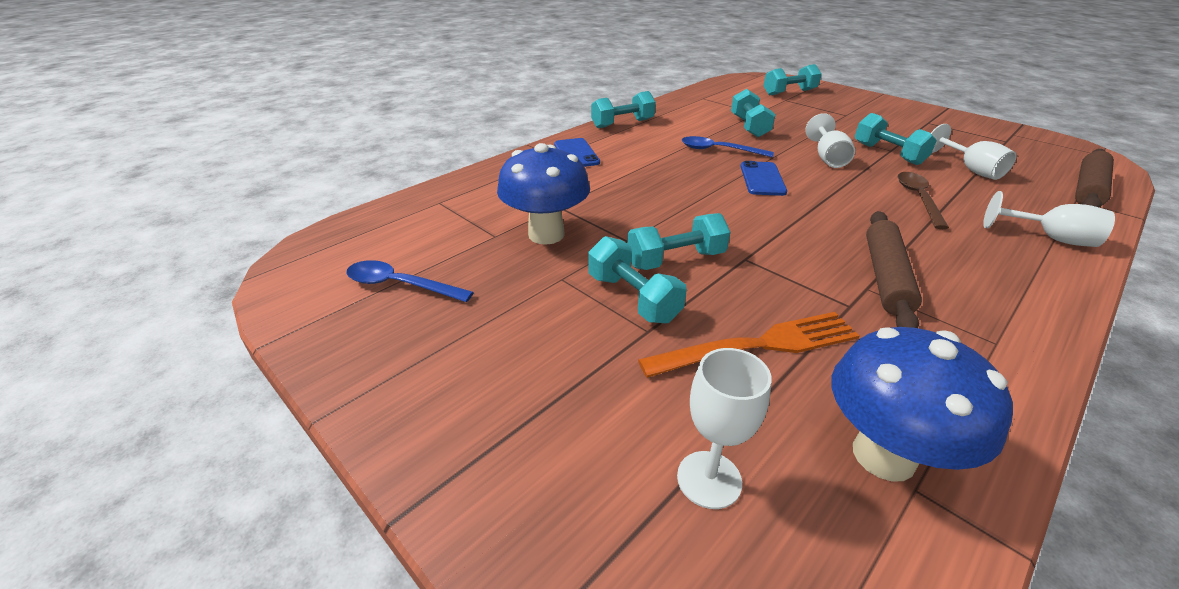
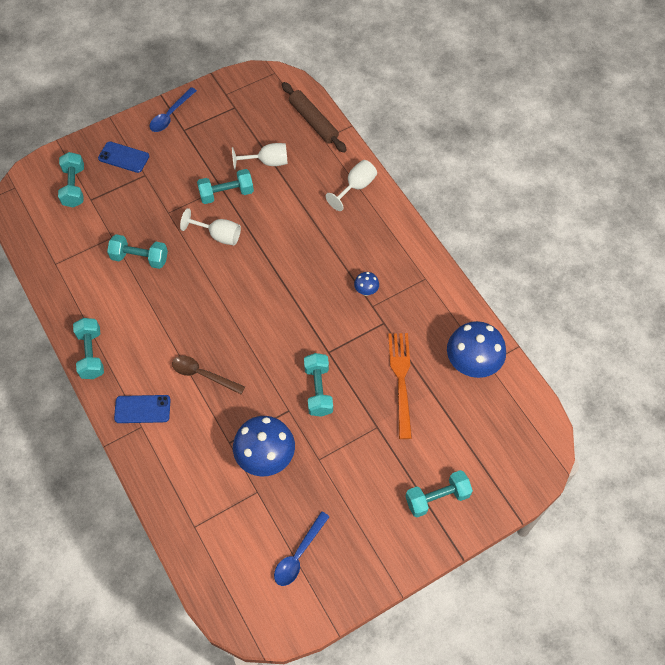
camera: 75 degrees left, 25 degrees up
(633, 298) = (348, 425): turquoise dumbbell -> turquoise dumbbell (437, 498)
(709, 479) = (468, 433): white goblet -> none
(719, 150) = (177, 301): blue spoon -> blue spoon (170, 115)
(762, 179) = (235, 295): blue phone -> blue phone (123, 157)
(886, 277) = (366, 291): brown rolling pin -> blue mushroom
(918, 198) = (293, 219): brown spoon -> brown spoon (203, 375)

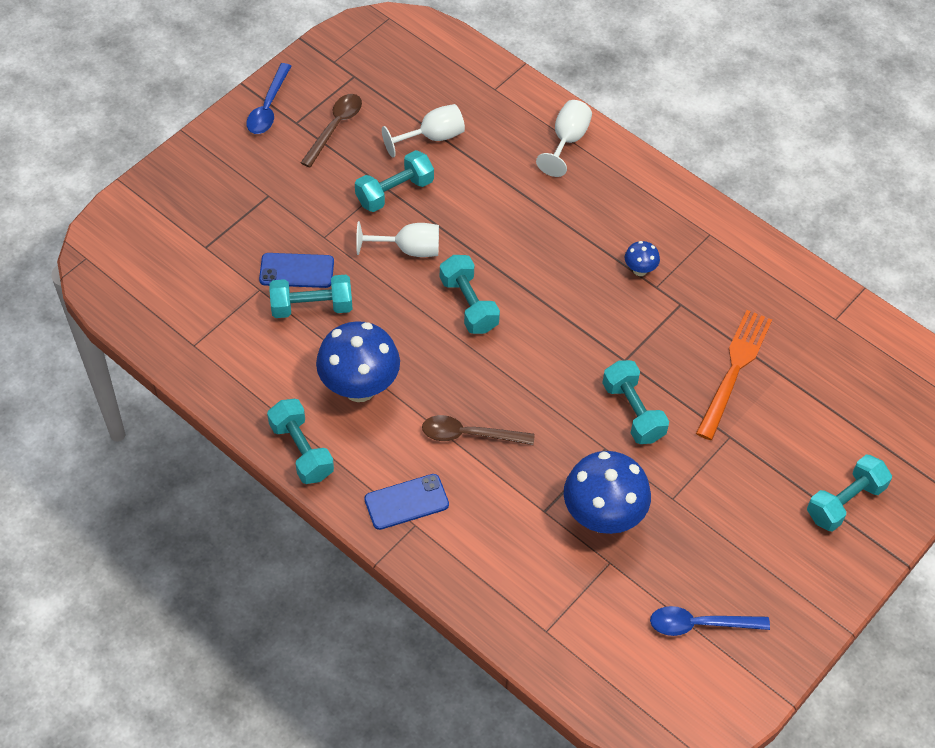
camera: 20 degrees left, 5 degrees down
(74, 187) = (173, 236): turquoise dumbbell -> turquoise dumbbell (468, 304)
(123, 157) = (227, 179): blue phone -> blue phone (296, 271)
(207, 139) = (335, 127): none -> brown spoon
(298, 555) = (700, 624): blue spoon -> blue spoon turned 75 degrees clockwise
(313, 121) = (471, 70): brown rolling pin -> none
(401, 380) = (734, 369): orange fork -> orange fork turned 45 degrees clockwise
(472, 365) = (816, 326): blue mushroom -> blue mushroom (359, 387)

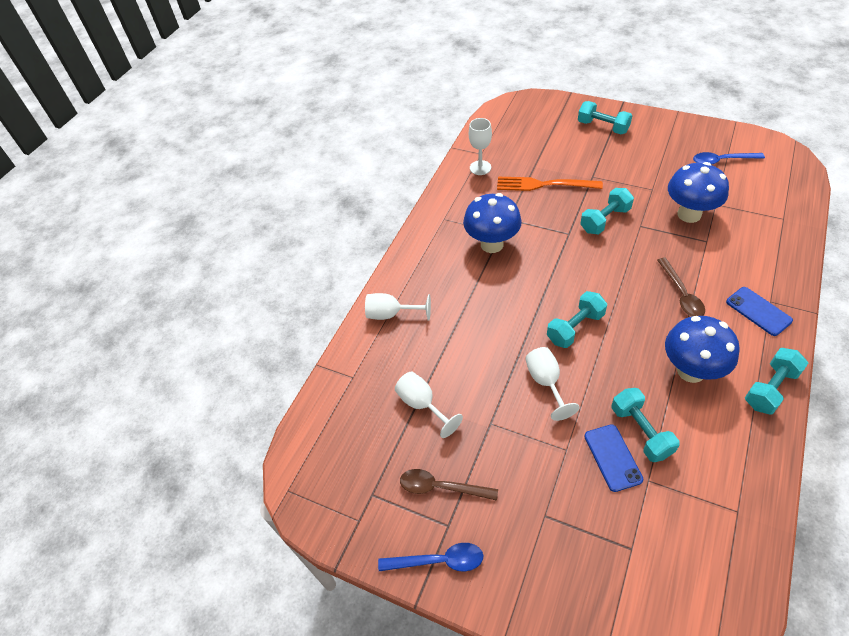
camera: 100 degrees left, 5 degrees down
(394, 192) = (493, 413): turquoise dumbbell -> none
(639, 270) = (492, 244): blue mushroom -> blue mushroom, size x2.22
(700, 624) = (722, 161): blue spoon -> blue spoon turned 105 degrees clockwise
(802, 307) = (480, 168): none -> white goblet

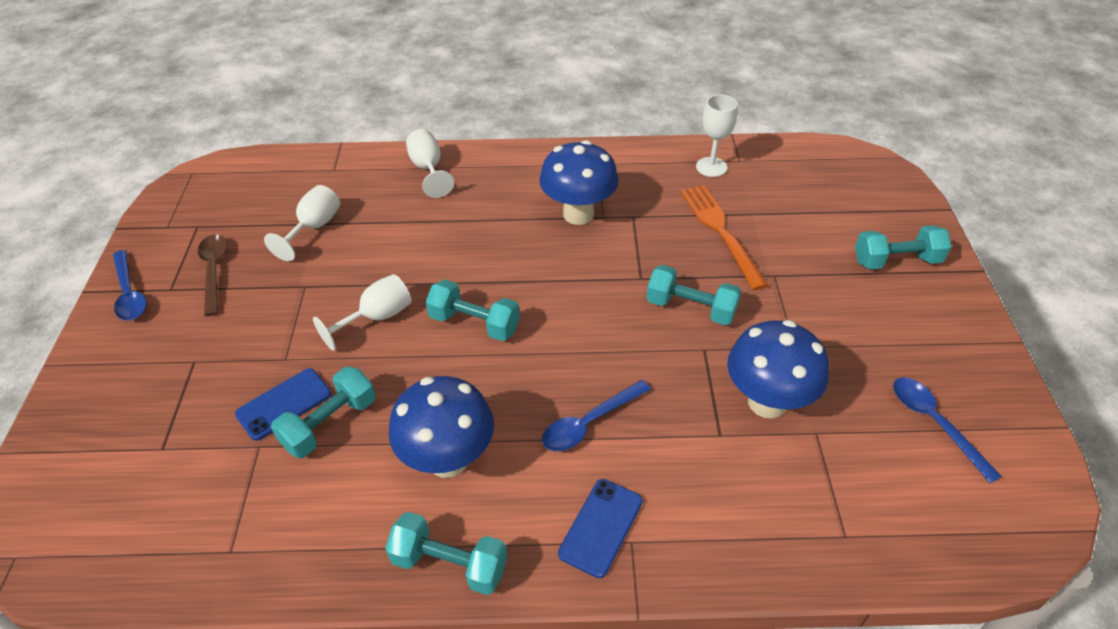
camera: 60 degrees right, 5 degrees down
(603, 127) = (896, 261): turquoise dumbbell -> turquoise dumbbell turned 75 degrees clockwise
(681, 294) = (589, 423): brown spoon -> blue spoon

